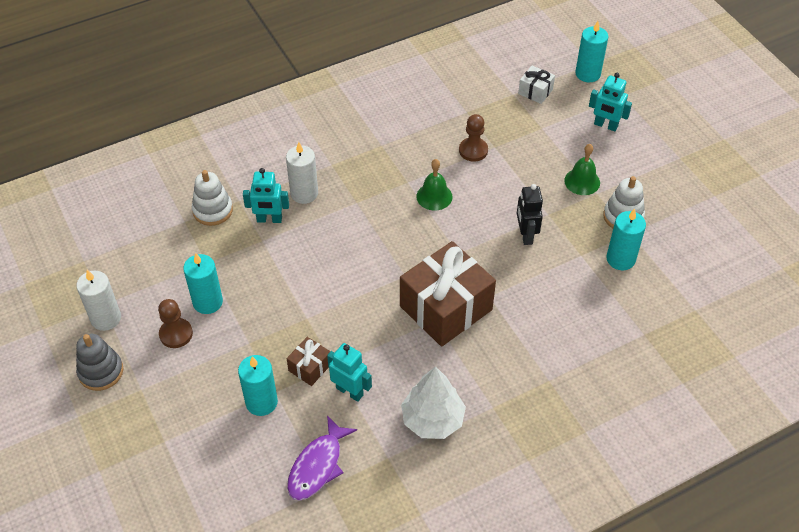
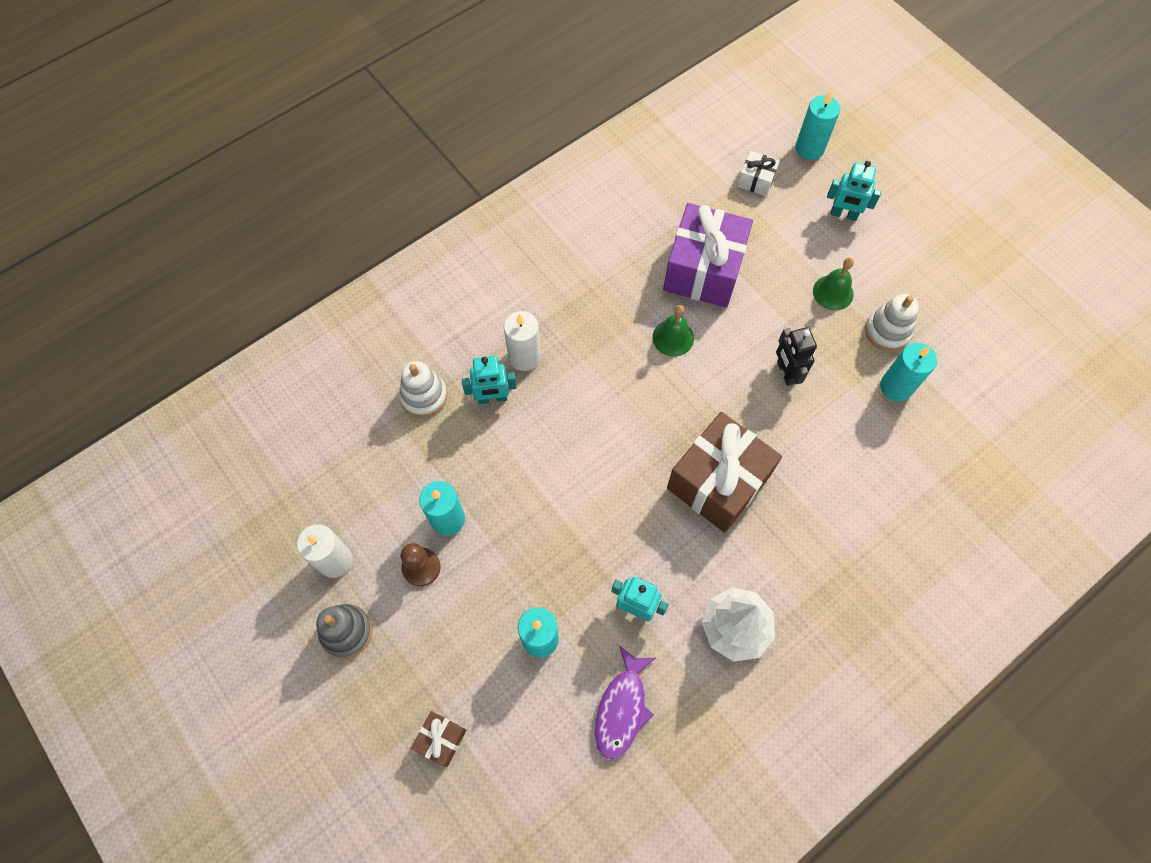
camera: 10 degrees left, 15 degrees up
(310, 367) = (584, 584): brown gift -> brown gift (441, 739)
(473, 150) = (703, 270): brown pawn -> purple gift

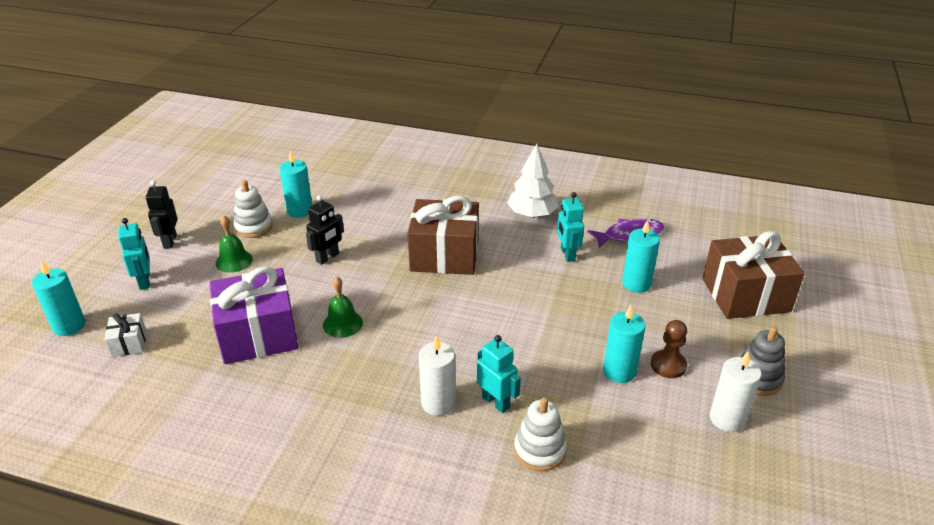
camera: 125 degrees left, 30 degrees down
(441, 739) = (745, 295): brown gift -> brown gift, size x2.21
(903, 252) = (170, 241): none -> black robot

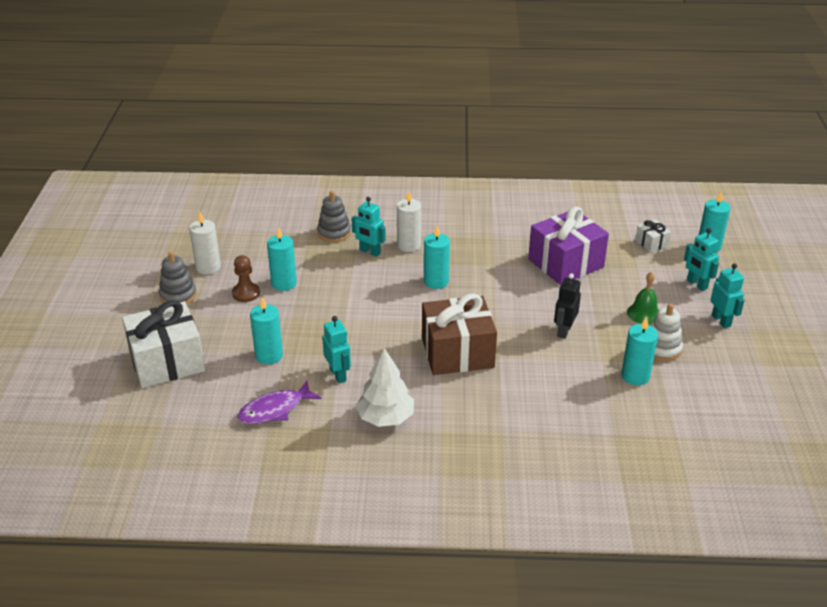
camera: 165 degrees right, 0 degrees up
(170, 241) = (721, 320): black robot -> turquoise robot
(342, 323) = (508, 281): green bell -> none
(428, 338) = (436, 281): none -> turquoise candle
(539, 450) = (334, 233): white stacking toy -> grey stacking toy
(745, 295) = (167, 362): brown gift -> white gift

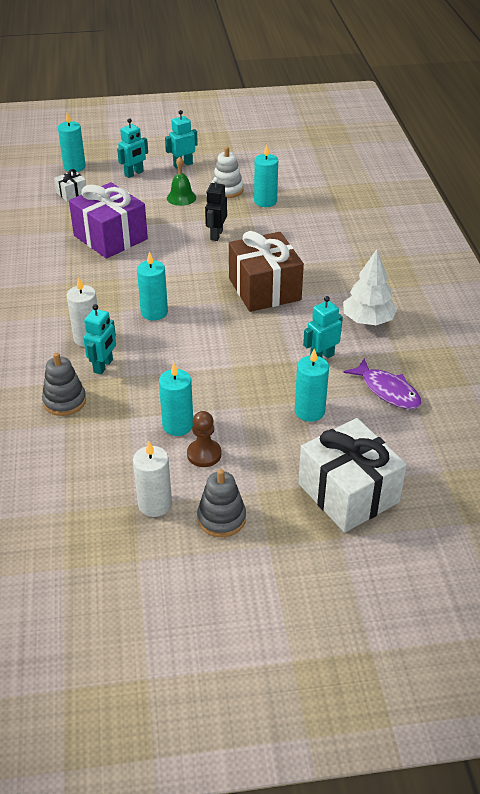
camera: 100 degrees left, 5 degrees up
(564, 331) = (216, 235): black robot -> black robot turned 90 degrees clockwise

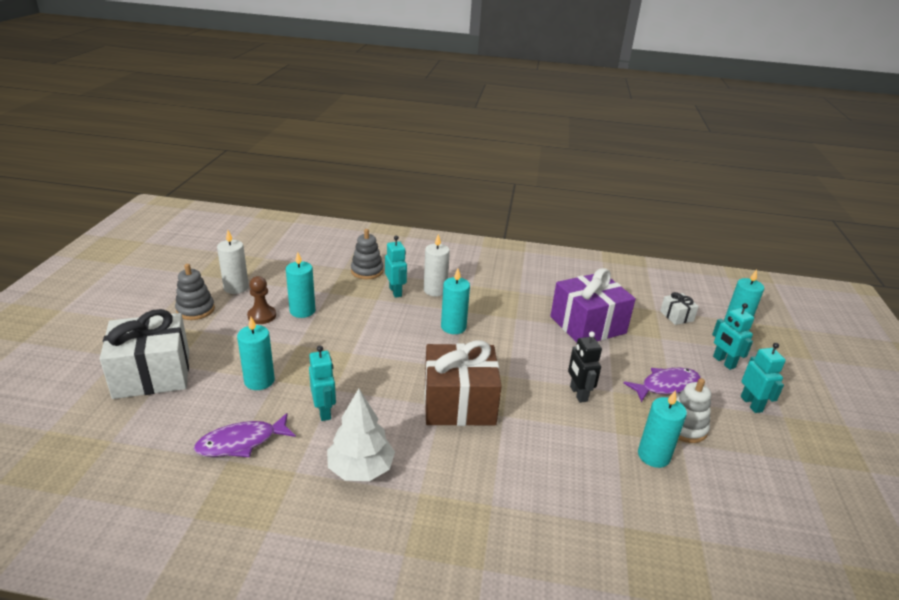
camera: 105 degrees right, 10 degrees down
(103, 366) = (395, 292): turquoise robot -> turquoise robot turned 150 degrees counterclockwise
(181, 197) = (666, 386): green bell -> purple fish
(216, 235) = (578, 394): black robot -> black robot turned 135 degrees counterclockwise

